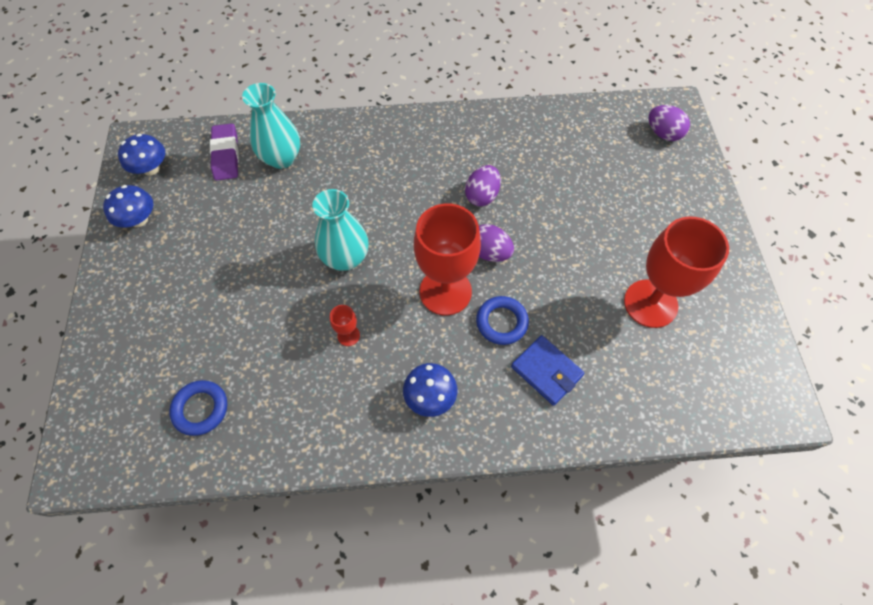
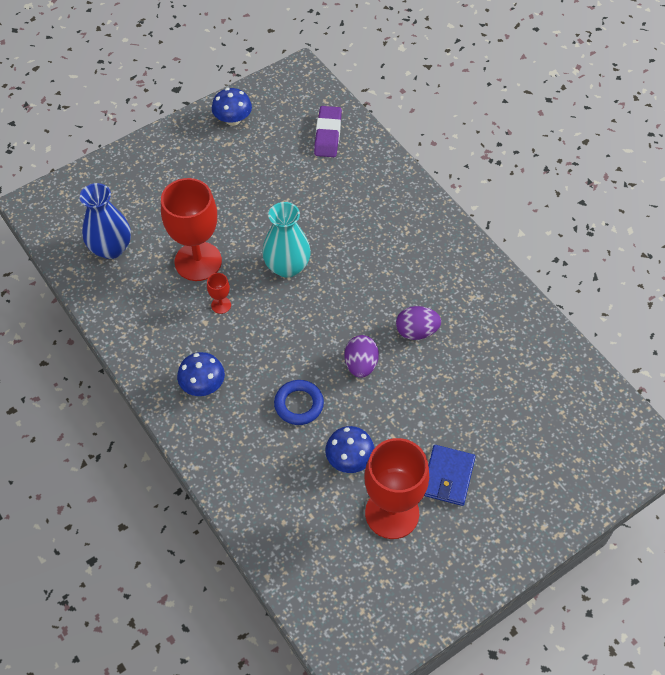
camera: 60 degrees right, 5 degrees down
(151, 168) = (281, 98): blue mushroom -> blue mushroom (349, 459)
(200, 409) = (111, 248): blue ring -> blue vase
(226, 155) = (328, 135): purple eraser -> purple eraser turned 45 degrees counterclockwise
(281, 158) = (351, 171): turquoise vase -> none
(445, 291) = (301, 350): red goblet -> red goblet (198, 261)
(546, 371) = (274, 457): blue wallet -> blue wallet (448, 477)
(663, 134) = (605, 451): purple egg -> none

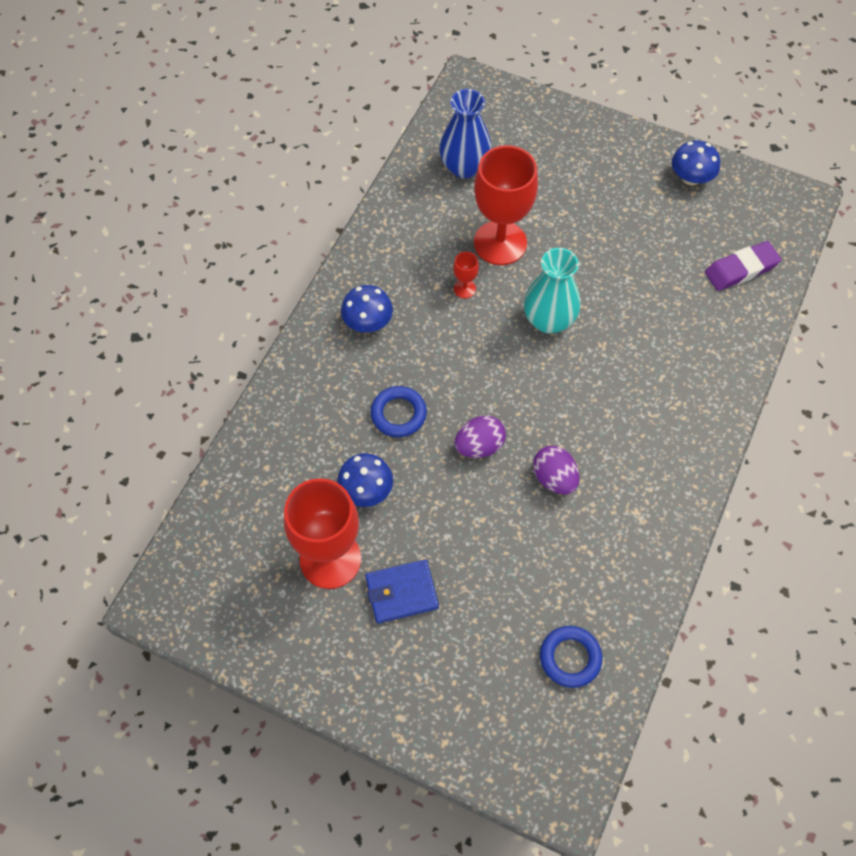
camera: 60 degrees right, 5 degrees up
(556, 394) = (570, 658): none -> blue ring

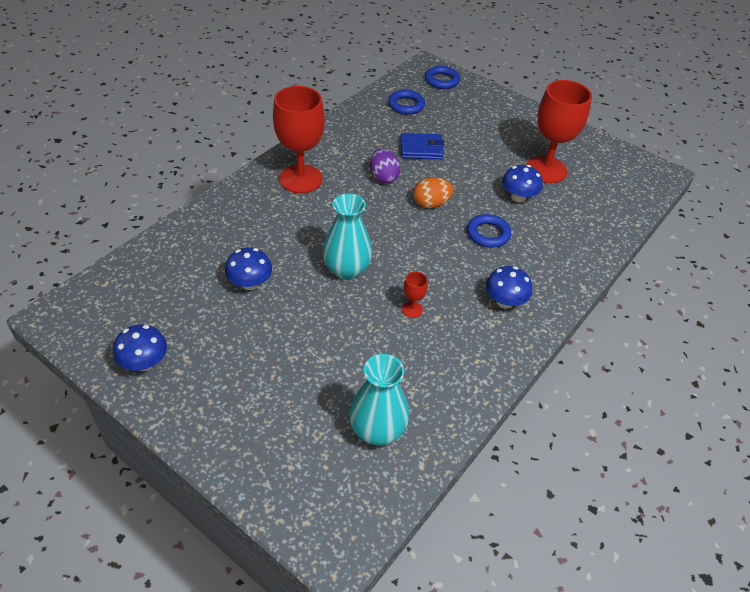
camera: 170 degrees left, 15 degrees down
(401, 593) = (501, 147): blue wallet -> blue wallet (421, 149)
(464, 167) = (377, 430): blue vase -> turquoise vase
(479, 446) = (431, 204): purple egg -> orange egg
(500, 243) = (366, 342): red goblet -> red goblet (300, 179)
(529, 754) = (442, 80): none -> blue ring
(642, 279) = (250, 283): none -> blue mushroom
(741, 269) = (159, 272): purple eraser -> none

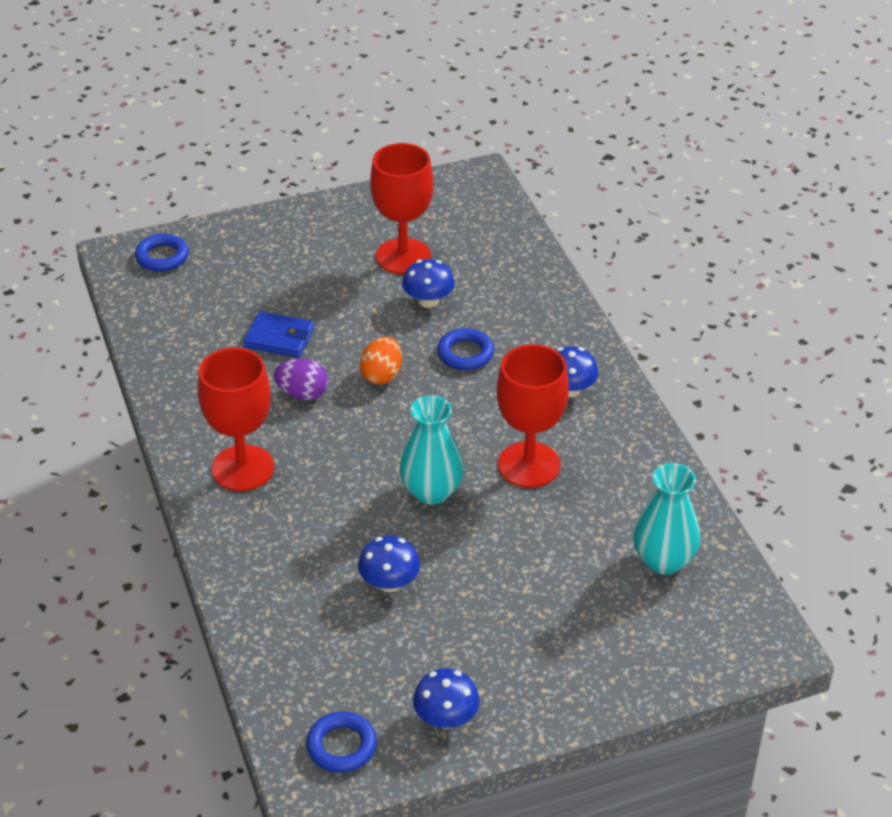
camera: 55 degrees left, 5 degrees down
(406, 105) = (183, 312): blue ring -> blue ring (341, 746)
(412, 309) = (529, 465): red goblet -> red goblet, size x2.43
(421, 149) = (279, 338): blue wallet -> blue wallet turned 75 degrees clockwise

